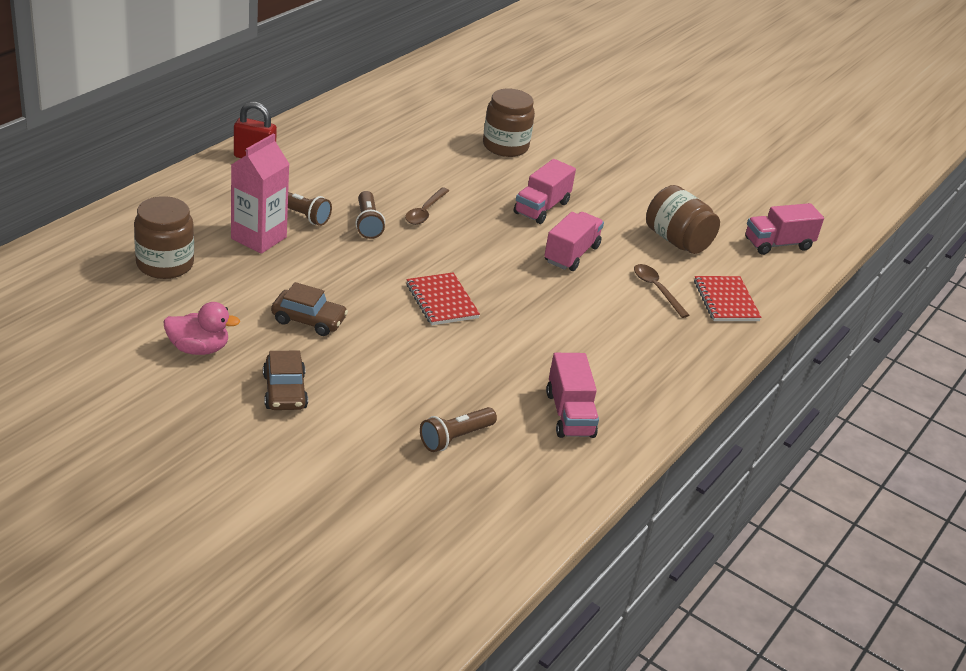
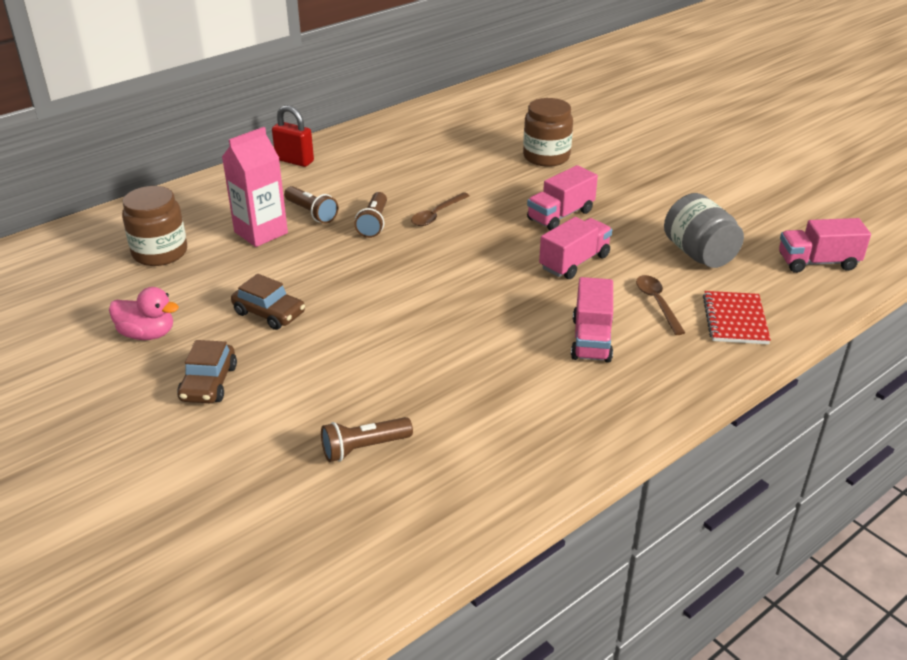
camera: 20 degrees right, 0 degrees up
(442, 301) = (414, 302): red notebook -> none
(569, 414) = (504, 433): pink truck -> pink truck (591, 339)
(677, 241) = (699, 254): brown jar -> grey jar

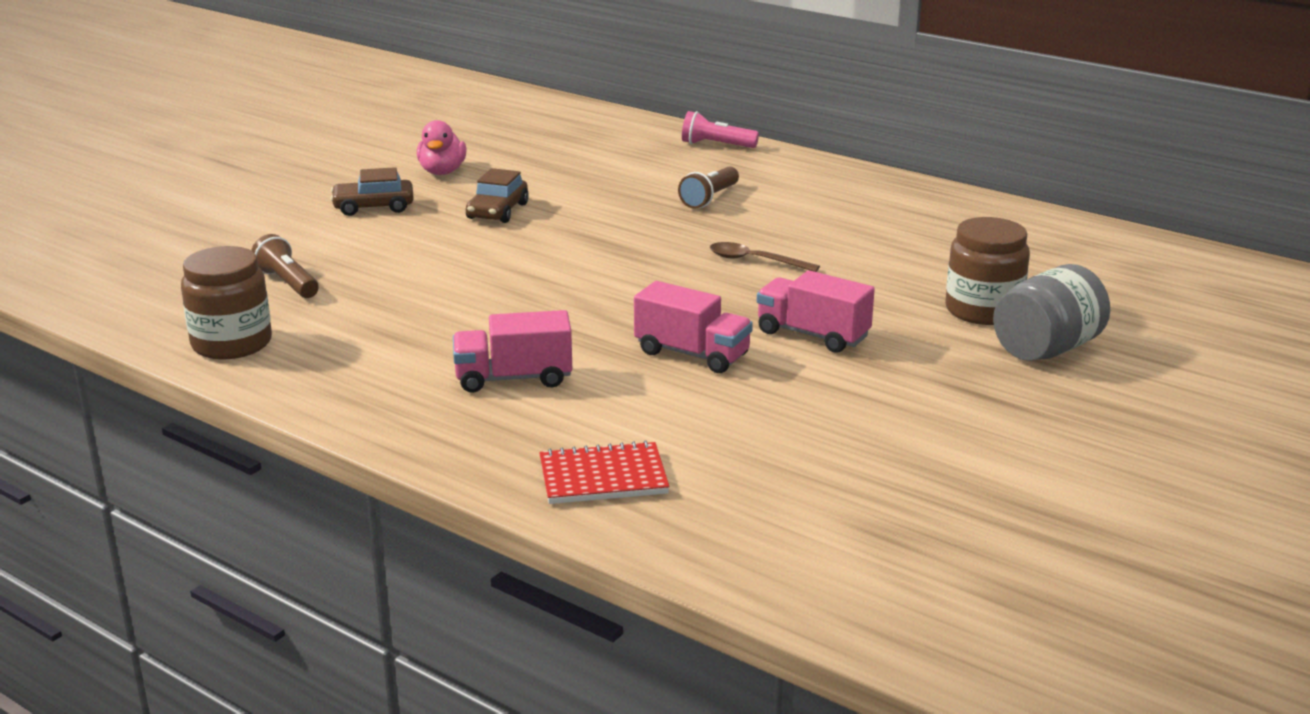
camera: 75 degrees right, 10 degrees down
(160, 252) = (584, 151): brown jar -> brown jar (232, 343)
(201, 192) = (716, 145): none -> pink flashlight
(261, 232) = (650, 183): pink carton -> none
(294, 161) = (825, 172): red padlock -> none
(374, 223) = (708, 231): brown flashlight -> none
(657, 303) = (618, 417): brown spoon -> none
(699, 254) = (773, 443): grey jar -> grey jar (1046, 349)
(817, 262) = (815, 551): pink truck -> none

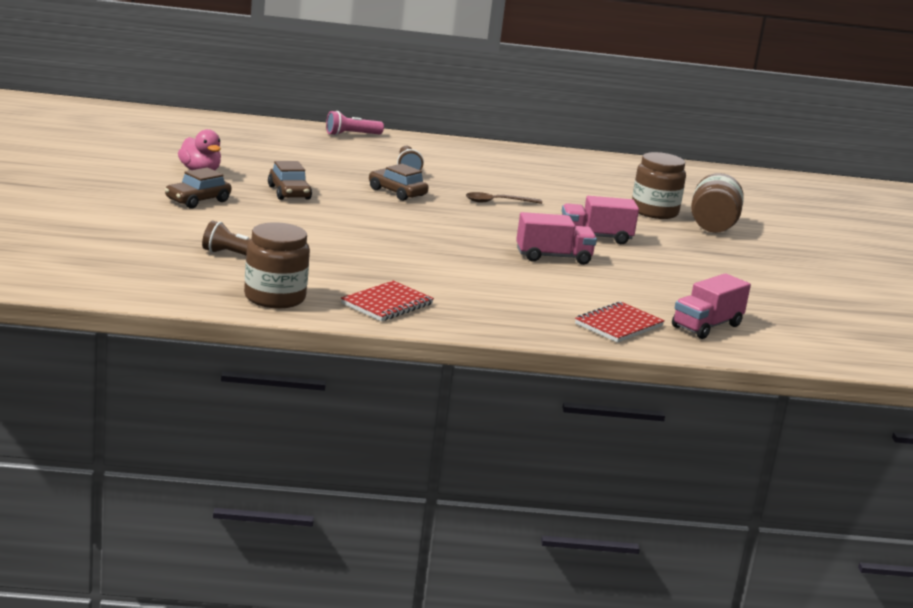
camera: 40 degrees left, 5 degrees down
(345, 378) = (387, 304): none -> red notebook
(513, 378) = (483, 286): pink truck -> pink truck (706, 326)
(637, 229) = (397, 192): none -> brown car
(1046, 349) = (712, 226): grey jar -> brown jar

